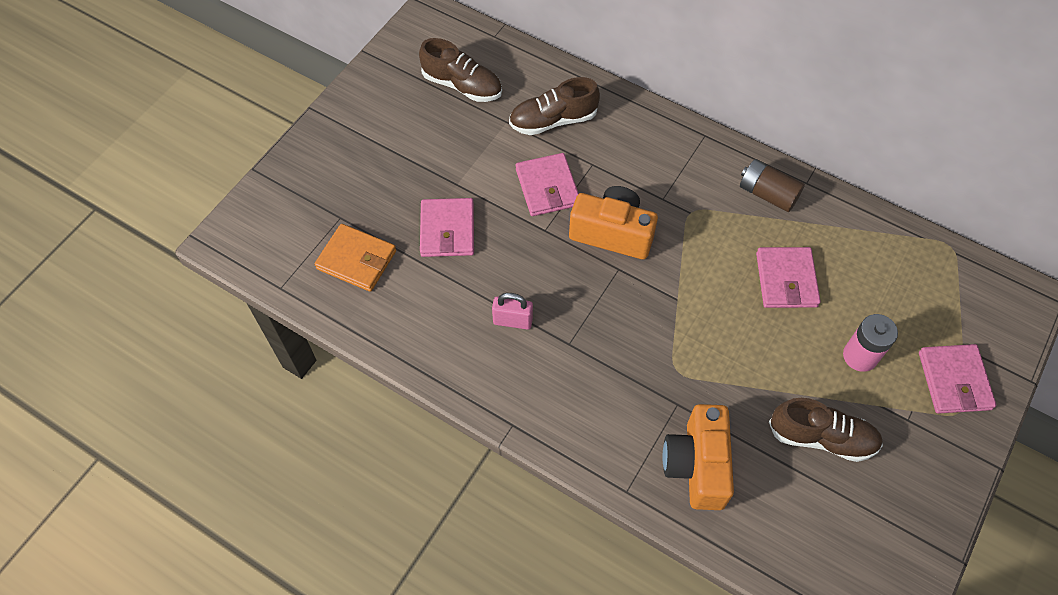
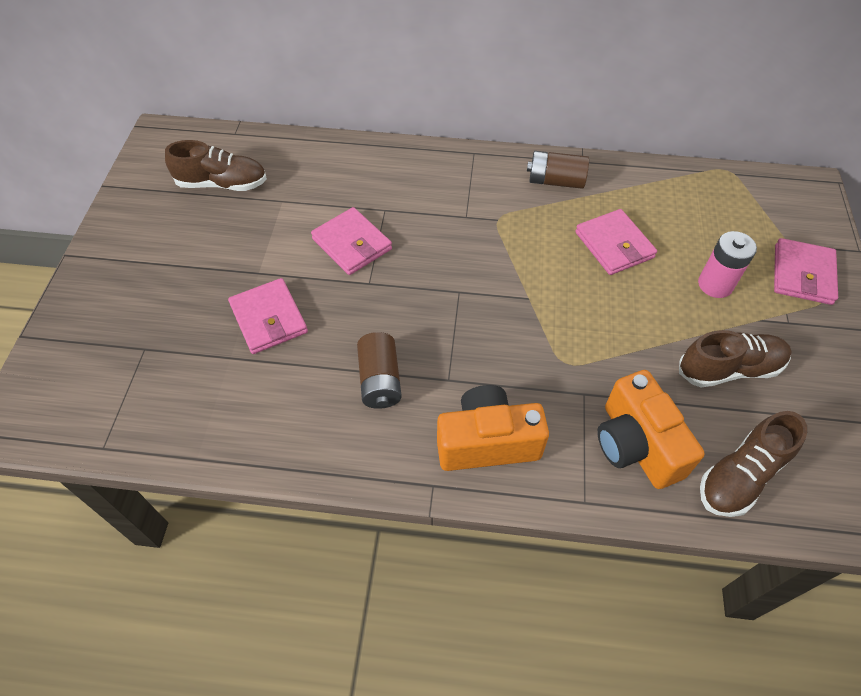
camera: 25 degrees left, 5 degrees down
(356, 260) = (181, 384): orange wallet -> none
(512, 321) = (380, 380): pink padlock -> brown battery
(553, 120) = (328, 185): brown shoe -> brown shoe (741, 475)
(612, 233) = (436, 262): orange camera -> orange camera (487, 442)
(954, 381) = (802, 274): pink wallet -> pink wallet turned 45 degrees clockwise

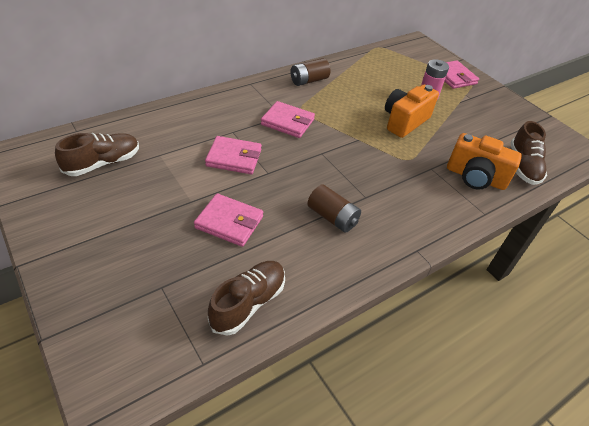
camera: 45 degrees left, 10 degrees down
(487, 442) = (417, 214): orange camera -> orange camera (404, 121)
(614, 245) = (369, 98): pink wallet -> pink wallet (287, 122)
(729, 369) = (472, 127): brown shoe -> brown shoe (248, 303)

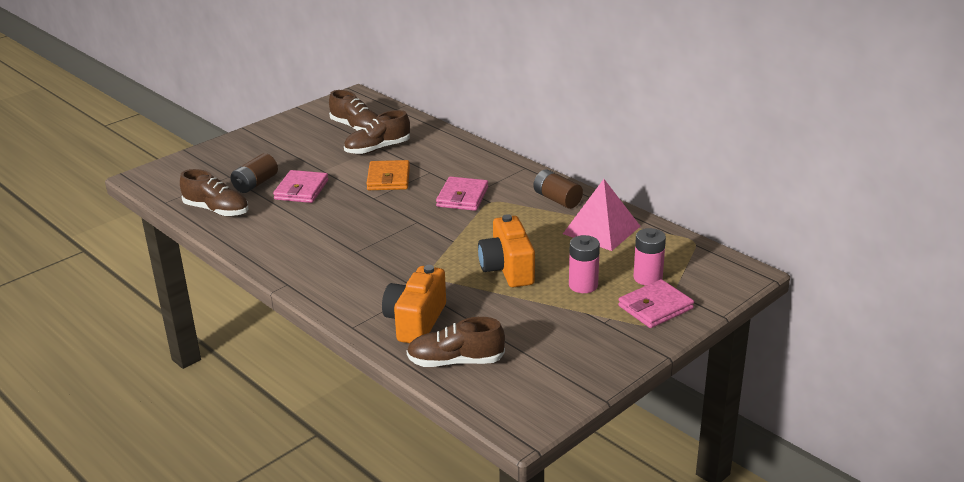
camera: 85 degrees right, 15 degrees down
(164, 156) = (377, 149): none -> brown shoe
(234, 158) = (388, 179): pink wallet -> orange wallet
(332, 217) = (320, 236): brown battery -> brown battery (255, 184)
(357, 73) = (601, 230): none -> pink pyramid
(404, 121) = (507, 269): orange camera -> orange camera turned 135 degrees counterclockwise
(420, 71) = (648, 278): none -> pink battery

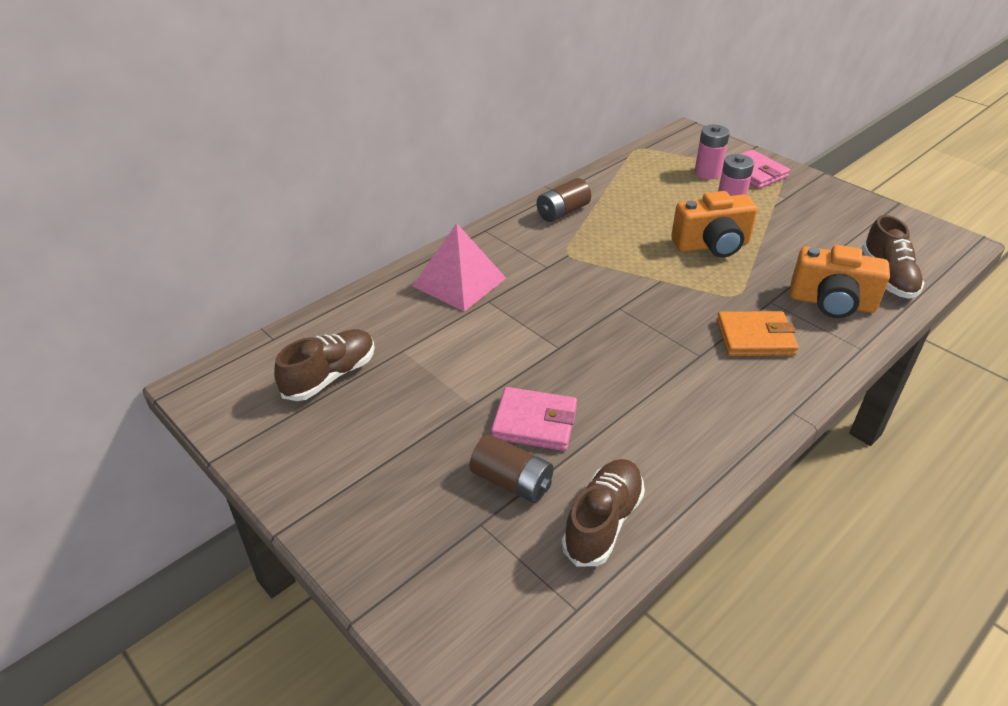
camera: 90 degrees left, 10 degrees up
(377, 149) = (410, 350): brown shoe -> none
(388, 179) = (505, 336): orange wallet -> orange wallet (755, 337)
(462, 197) = (557, 274): pink wallet -> none
(601, 230) = (624, 190): pink pyramid -> pink pyramid (459, 282)

